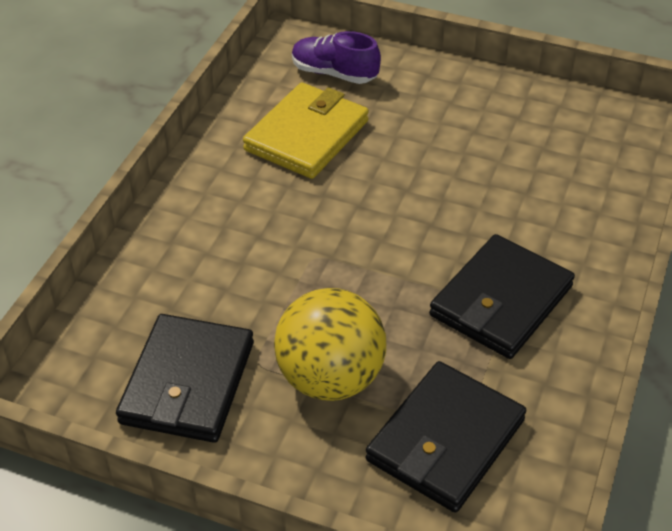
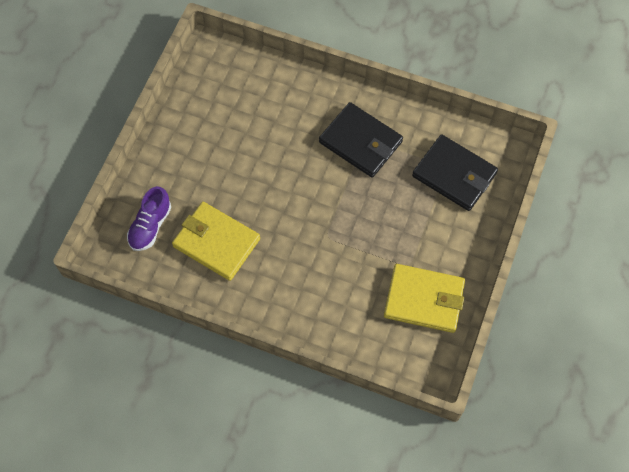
camera: 90 degrees left, 20 degrees up
(187, 382) = (424, 300): black wallet -> yellow wallet
(330, 378) = (417, 228): yellow ball -> none

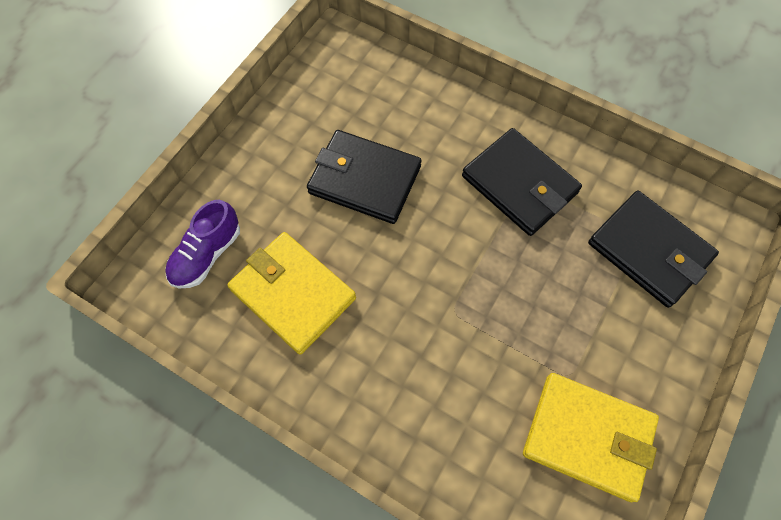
camera: 10 degrees right, 0 degrees up
(250, 155) = (365, 179): none -> black wallet

